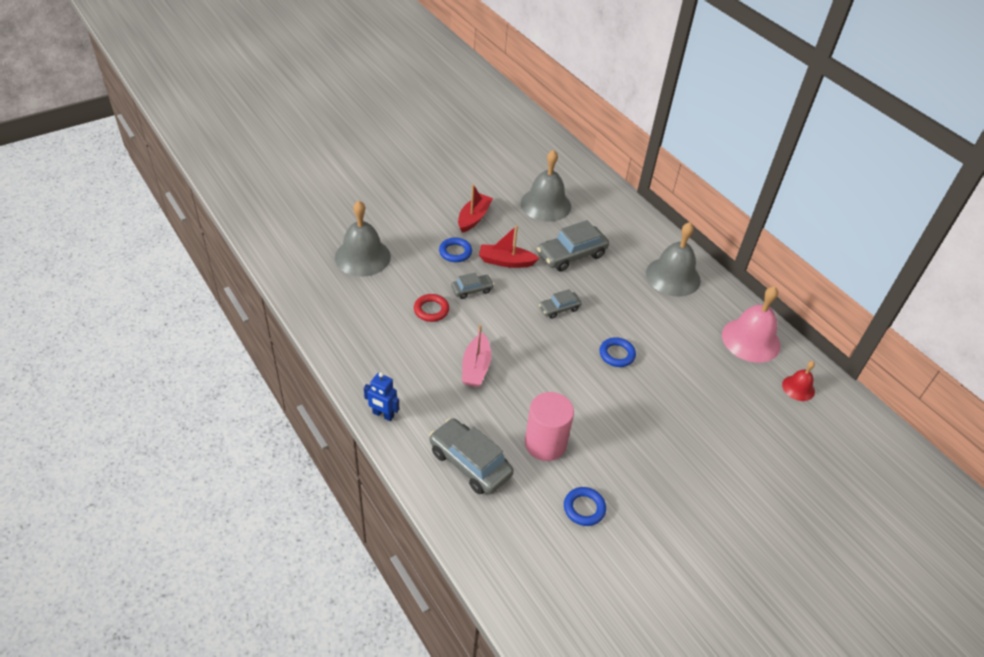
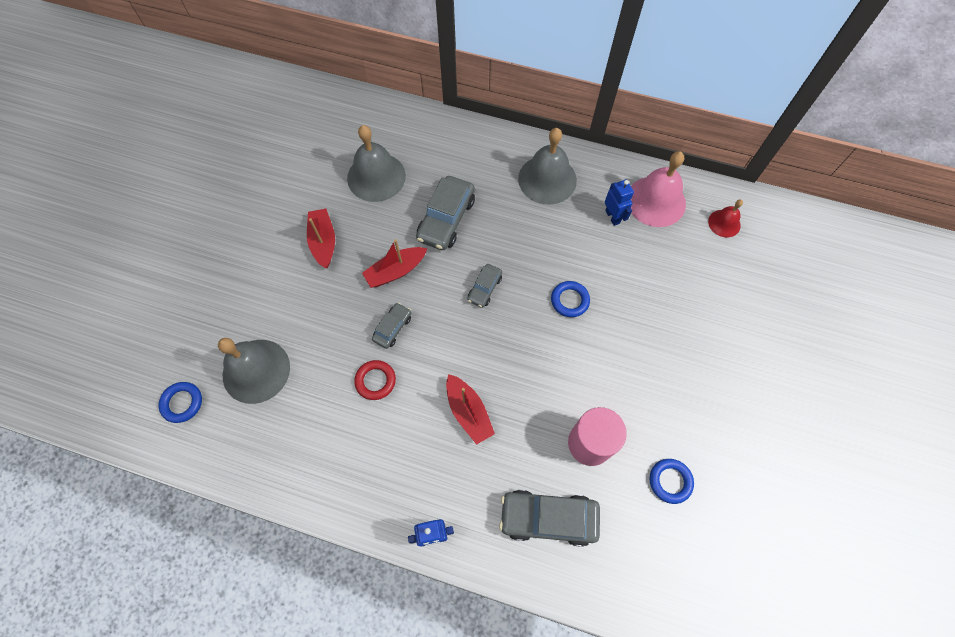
camera: 35 degrees left, 20 degrees up
(455, 252) = (340, 296): blue ring -> blue ring (182, 403)
(476, 367) = (468, 412): pink boat -> red boat
(703, 328) = (612, 217): none -> blue robot

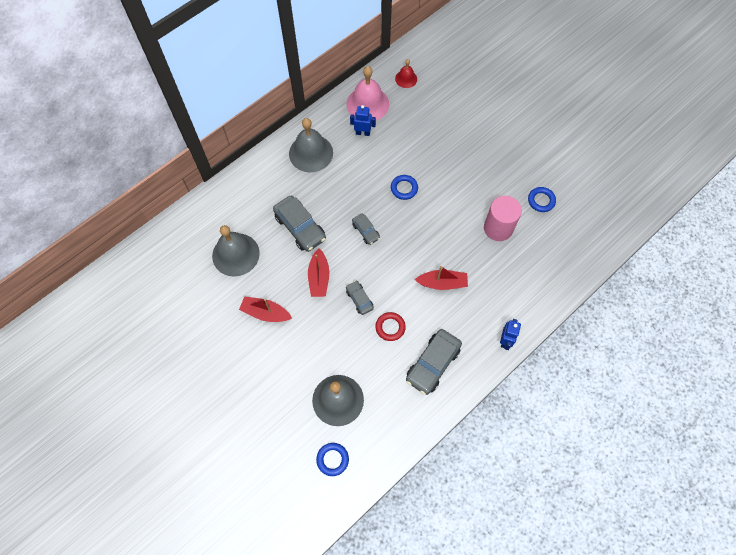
camera: 60 degrees left, 0 degrees up
(548, 518) = (528, 273): grey car -> grey car (433, 364)

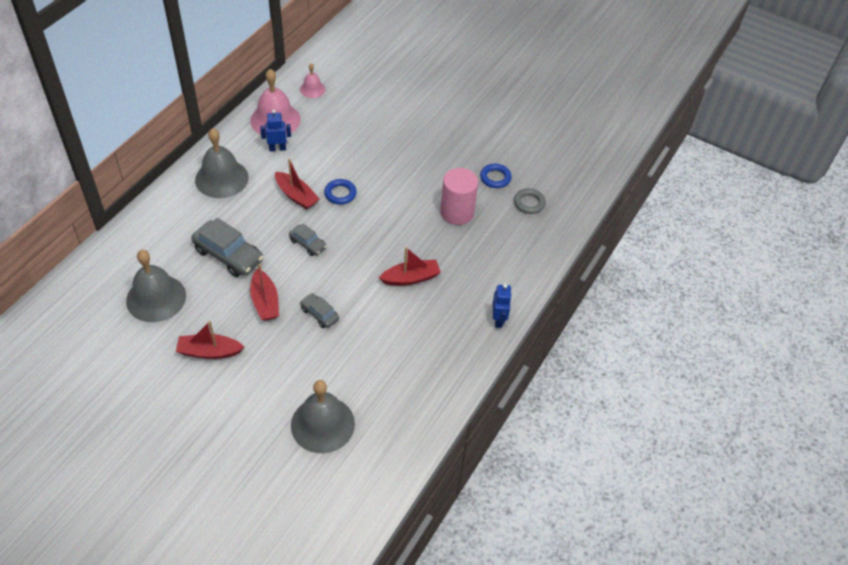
camera: 20 degrees left, 15 degrees down
(332, 459) = (334, 490): blue ring -> none
(367, 183) = (296, 196): none -> red boat
(390, 327) = (364, 335): red ring -> none
(406, 79) = (312, 89): red bell -> pink bell
(433, 364) = (424, 361): grey car -> none
(564, 232) = (529, 203): none -> grey ring

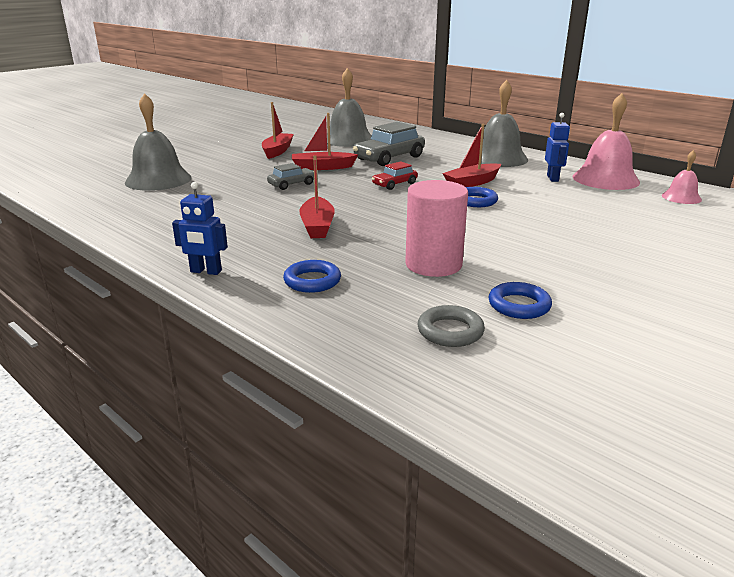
camera: 105 degrees right, 25 degrees down
(308, 244) = (394, 184): grey car -> red car
(494, 265) = (312, 281): none -> blue ring

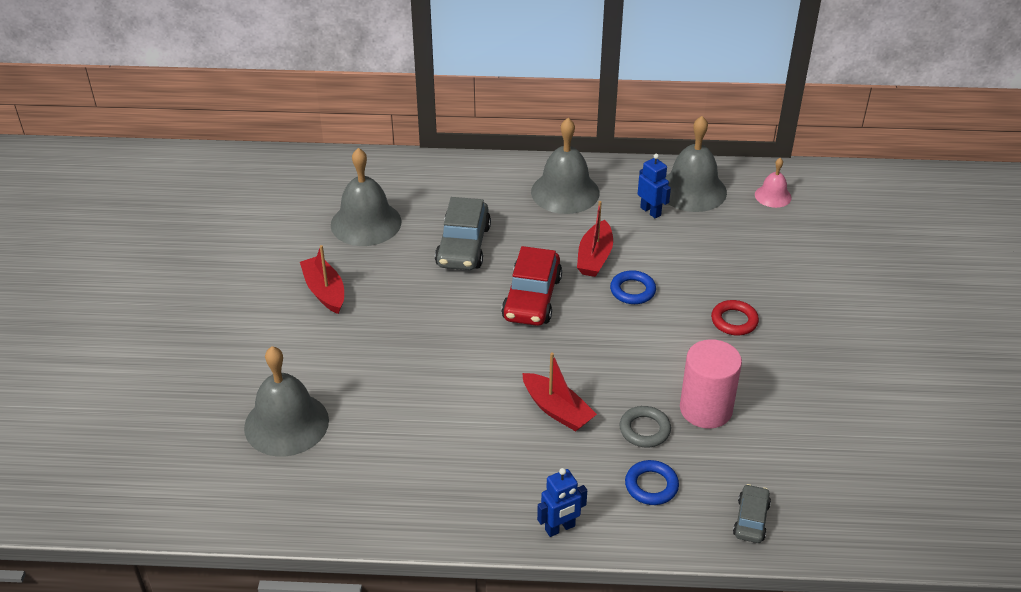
camera: 40 degrees left, 15 degrees up
(292, 184) = (438, 353): grey car -> grey car (751, 519)
(322, 167) = (422, 302): red boat -> none
(394, 184) = (532, 298): red car -> red car, size x1.82
(450, 331) = (798, 479): grey ring -> grey ring (644, 430)
(519, 305) = (807, 423): blue ring -> none
(540, 236) = (734, 321): none -> red ring
(605, 179) = (692, 190): pink bell -> grey bell

